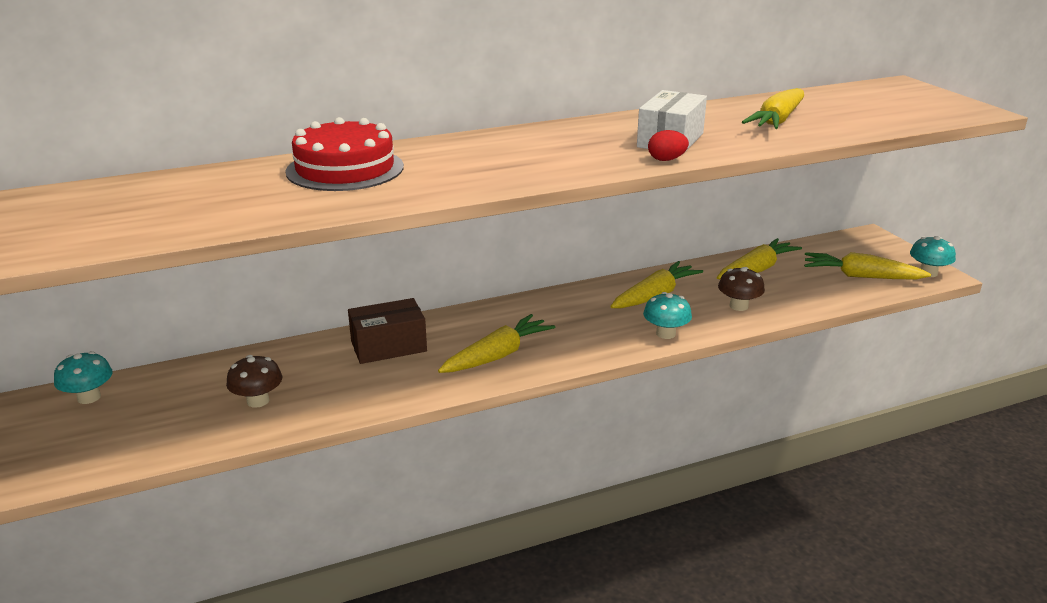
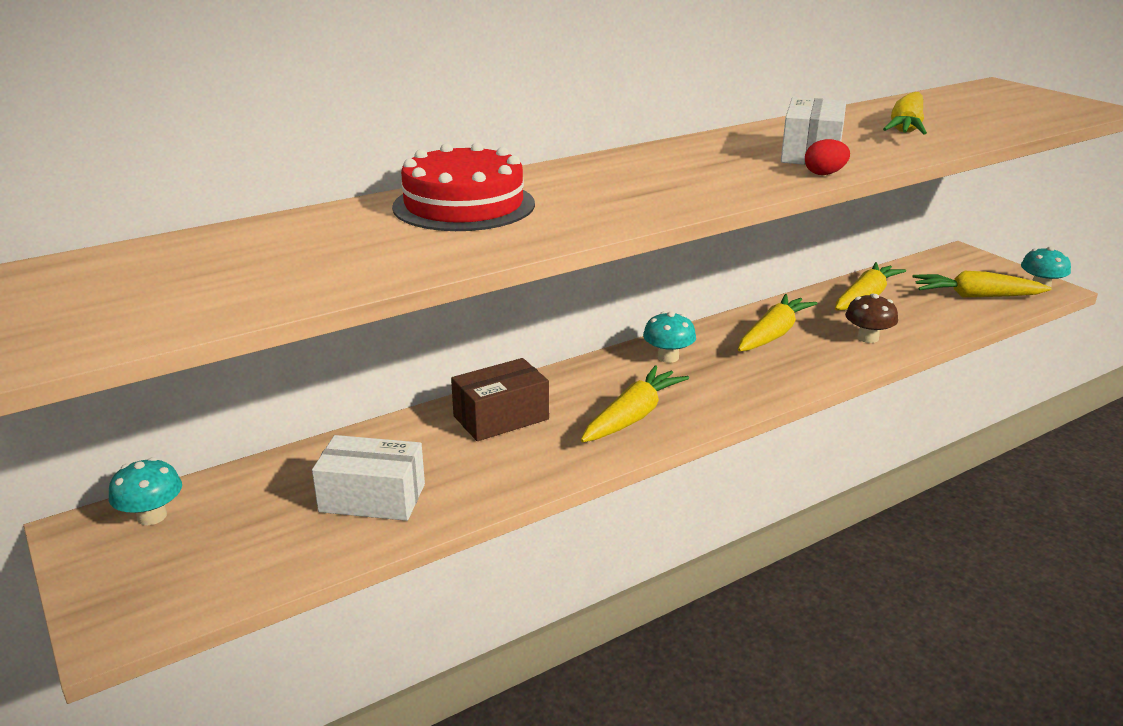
camera: 10 degrees left, 0 degrees up
(258, 401) = (372, 498): brown mushroom -> white box
(665, 333) = (806, 374): turquoise mushroom -> turquoise mushroom (668, 357)

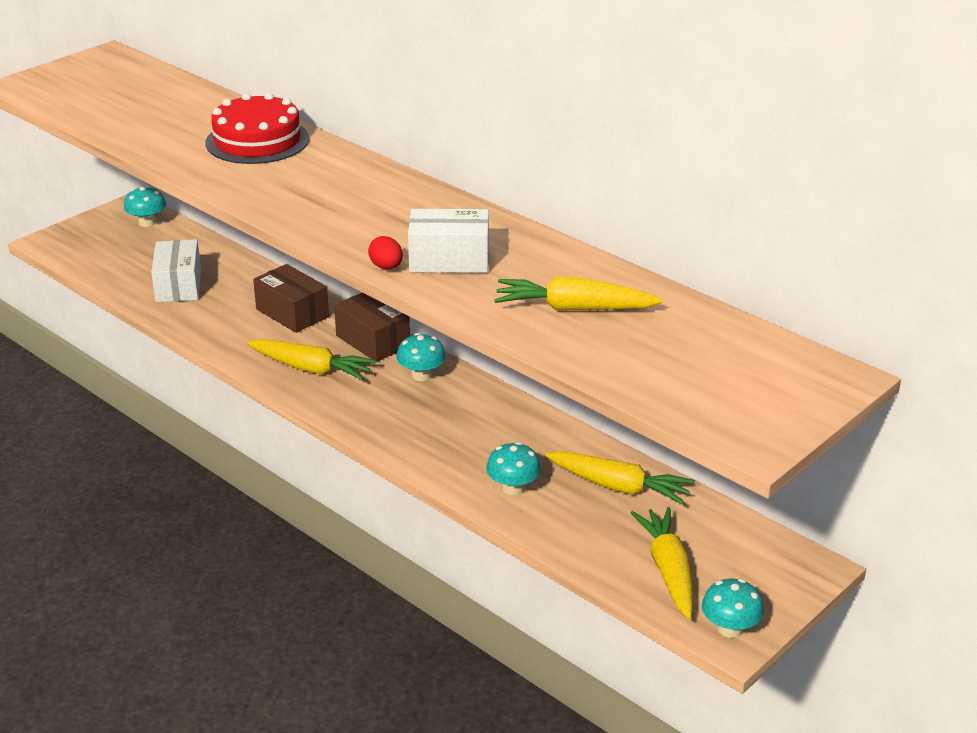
camera: 75 degrees right, 5 degrees up
(589, 375) = (373, 341): none -> brown box
(773, 334) = (495, 429): yellow carrot -> none
(868, 338) = (513, 488): brown mushroom -> turquoise mushroom

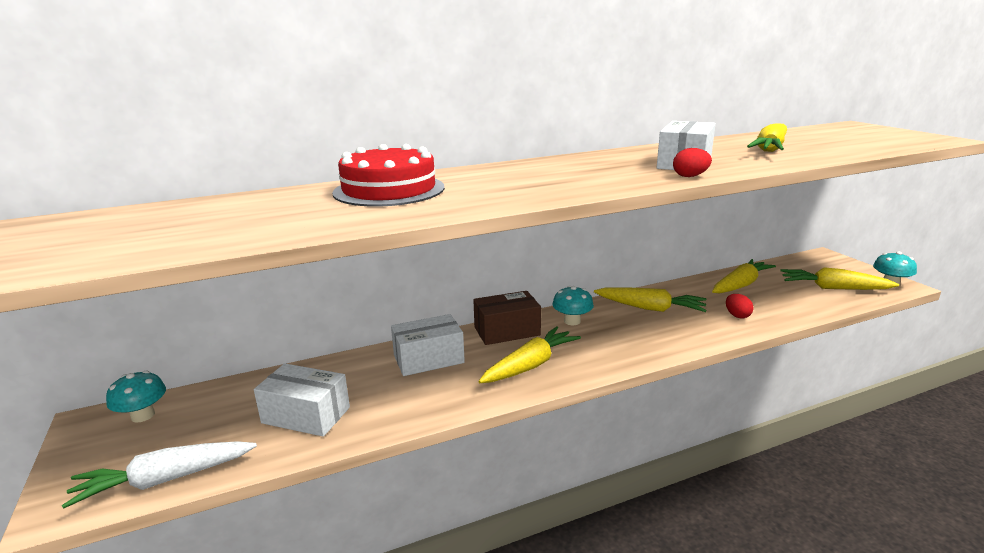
camera: 65 degrees left, 10 degrees down
(85, 263) = (165, 480): none -> white carrot
(292, 313) = (428, 359): brown box -> white box
(491, 422) = (650, 308): none -> yellow carrot
(513, 488) = (737, 315): turquoise mushroom -> red egg

